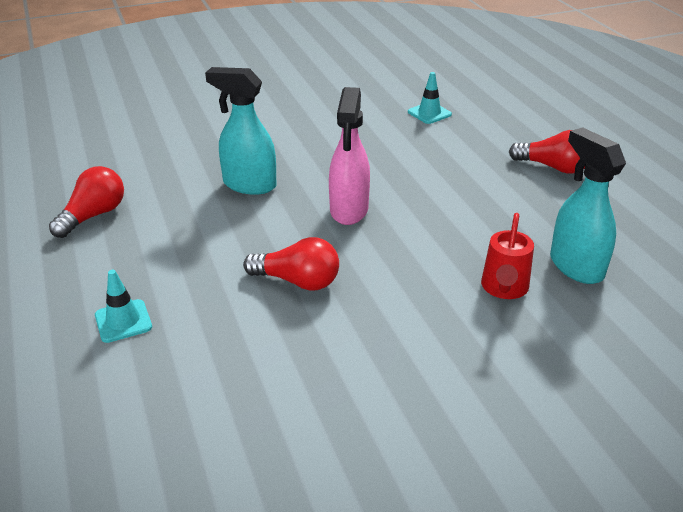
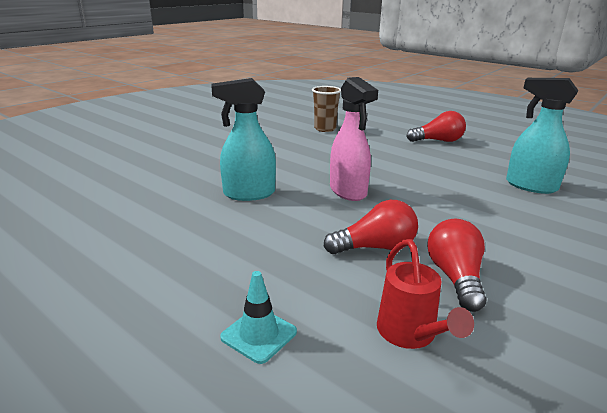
camera: 30 degrees left, 10 degrees down
(93, 216) = (122, 252): red light bulb -> red light bulb (455, 277)
(429, 113) = (325, 129): turquoise traffic cone -> brown cup
(504, 289) = (514, 209): red watering can -> red watering can (410, 334)

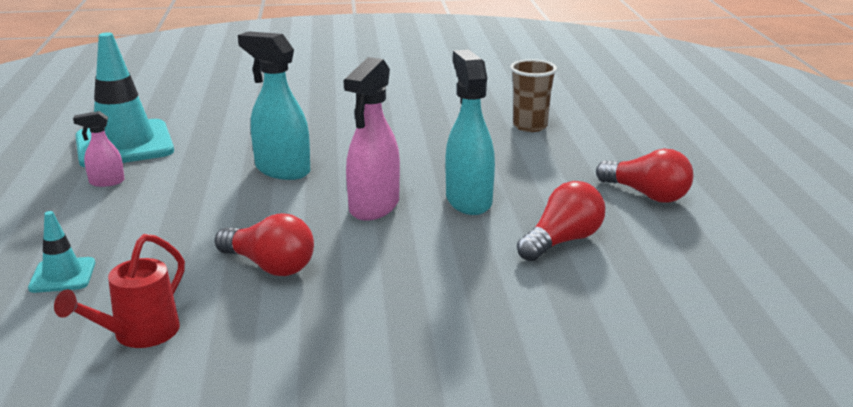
camera: 45 degrees right, 0 degrees up
(83, 223) = (124, 144): none -> turquoise traffic cone
(131, 254) = (106, 182): none -> pink spray bottle
(455, 277) = (269, 324): red light bulb -> red light bulb (562, 241)
(530, 186) = (609, 299): turquoise spray bottle -> turquoise spray bottle (468, 200)

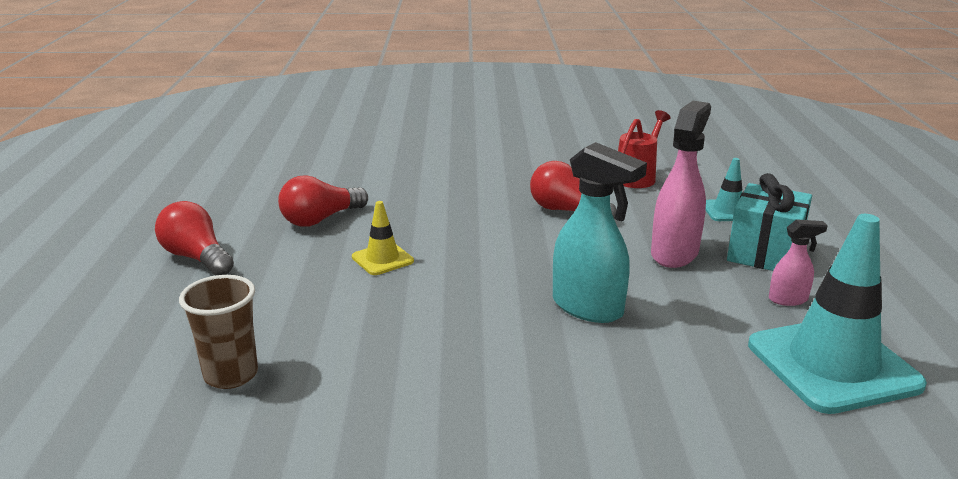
camera: 175 degrees left, 0 degrees up
(80, 222) = (764, 253): none -> turquoise gift
(374, 207) = (480, 256): pink spray bottle -> pink spray bottle (674, 253)
(468, 200) = (382, 259): turquoise spray bottle -> yellow traffic cone

